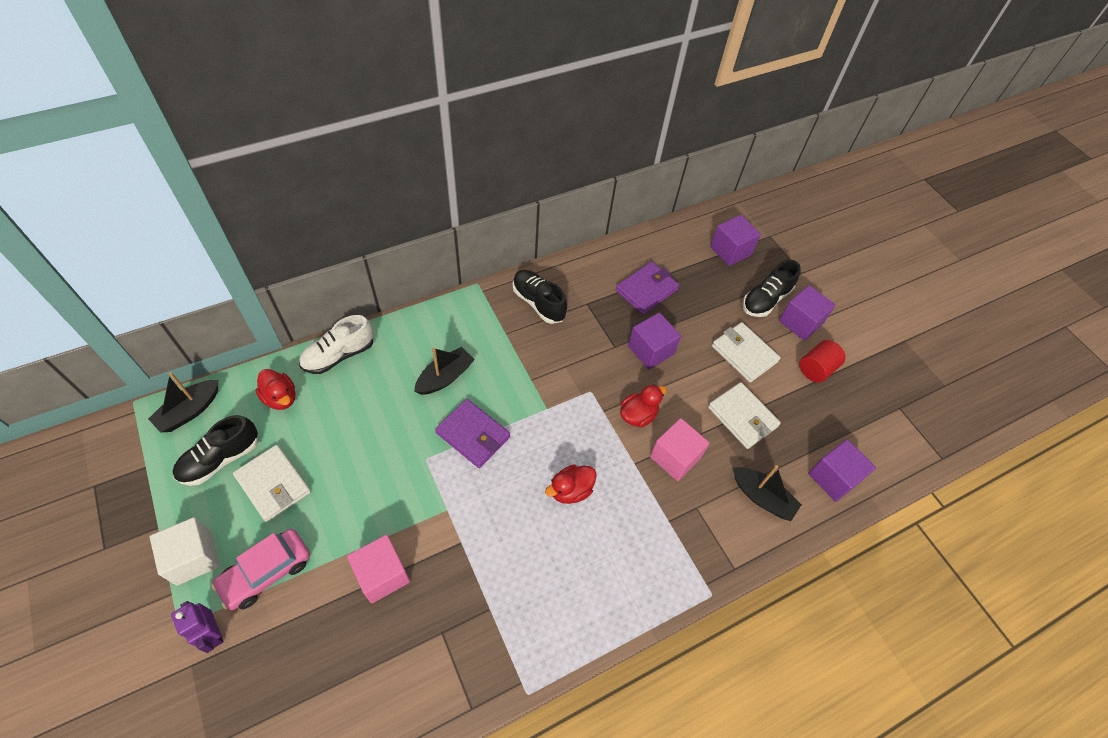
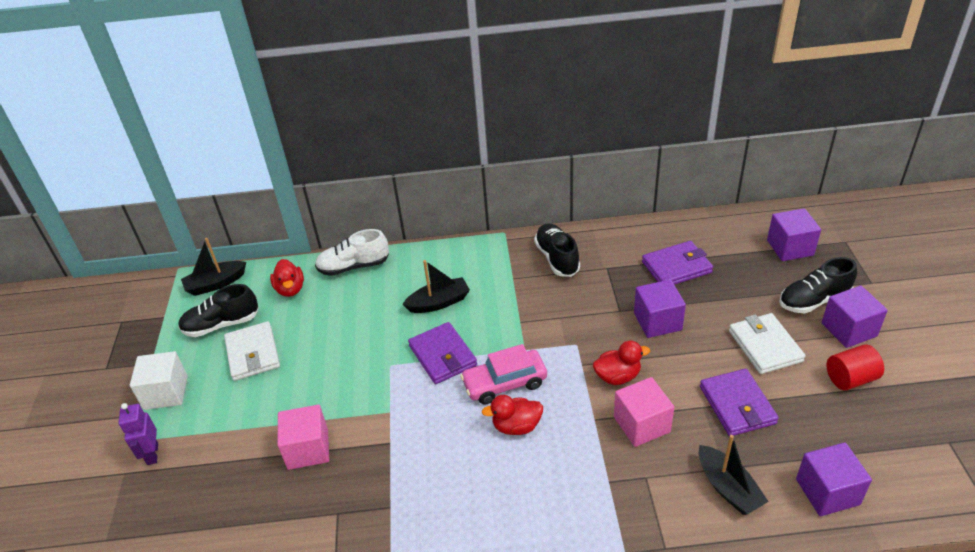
camera: 30 degrees right, 15 degrees down
(266, 572) = (215, 420): pink car -> pink car (505, 383)
(742, 417) = (737, 405): white wallet -> purple wallet

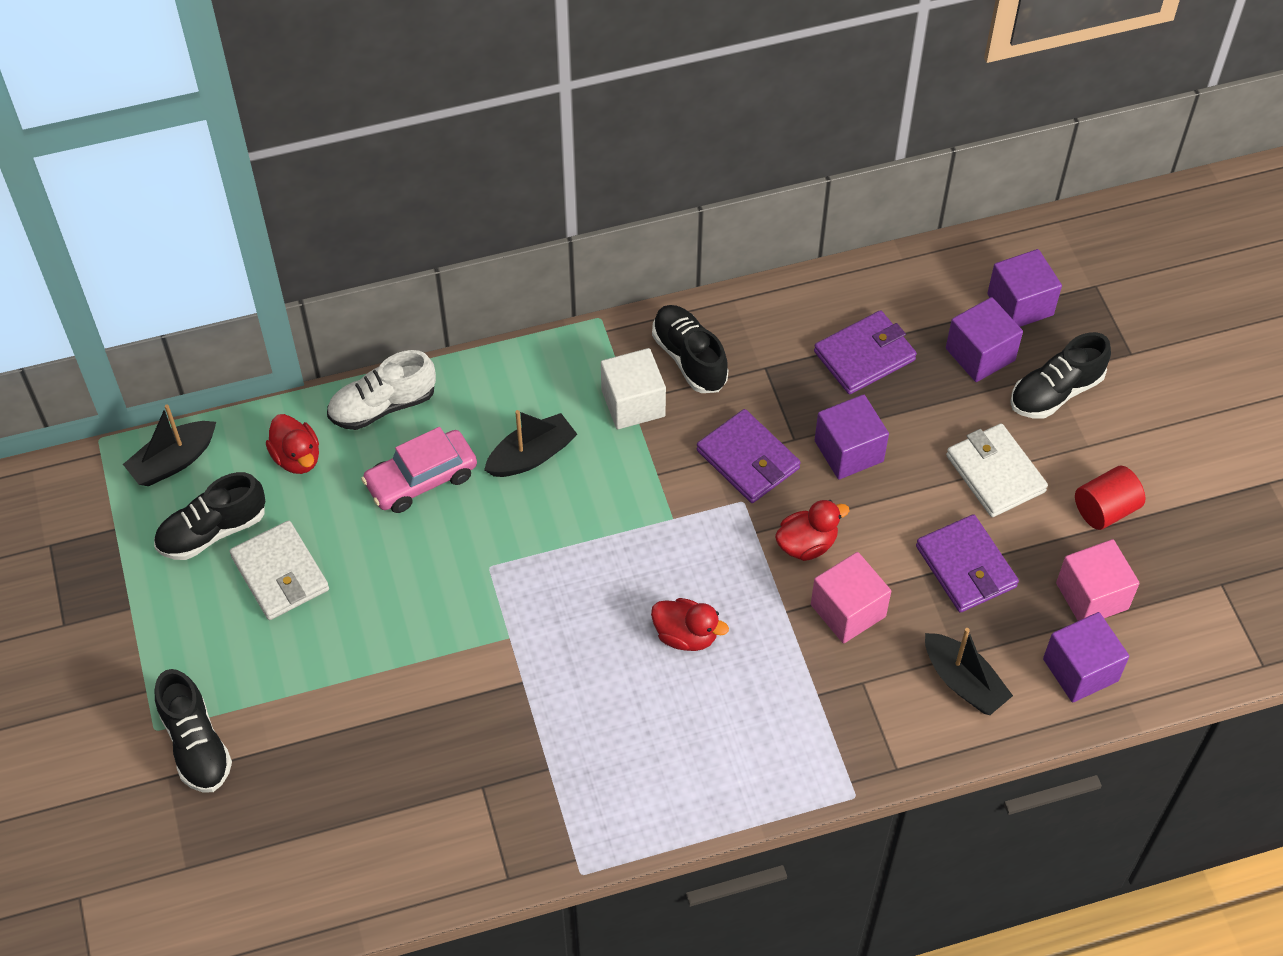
camera: 15 degrees left, 15 degrees up
(152, 454) = (196, 744): purple robot -> black shoe
(166, 392) = (174, 651): white cube -> white cube (633, 403)
(308, 449) = (413, 706): pink cube -> pink cube (1092, 596)
(442, 355) = (560, 542): purple wallet -> purple wallet (748, 459)
(505, 383) = (657, 574): pink car -> pink car (421, 479)
(516, 426) = (686, 635): red duck -> red duck turned 135 degrees counterclockwise
(849, 329) = (1102, 434): purple cube -> purple cube (980, 354)

